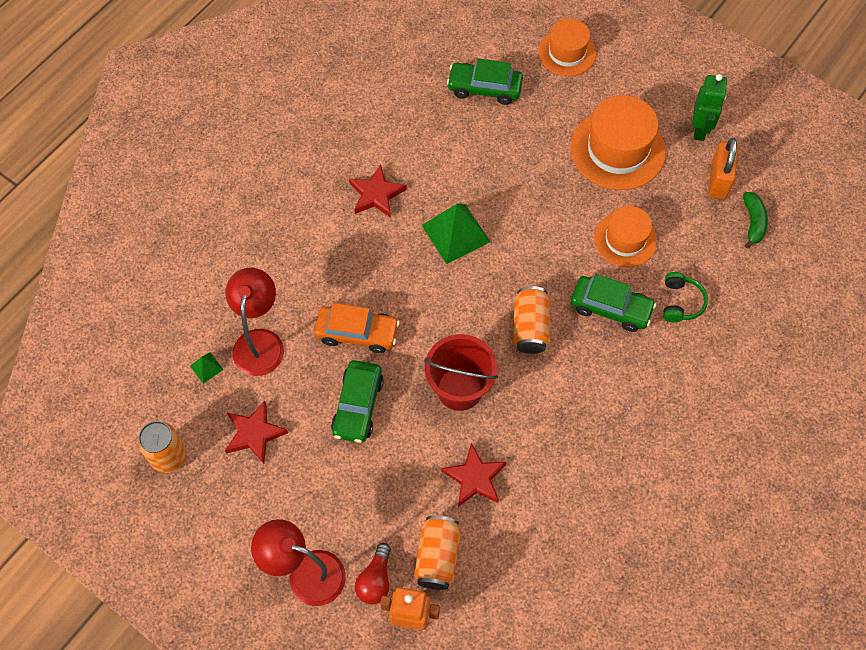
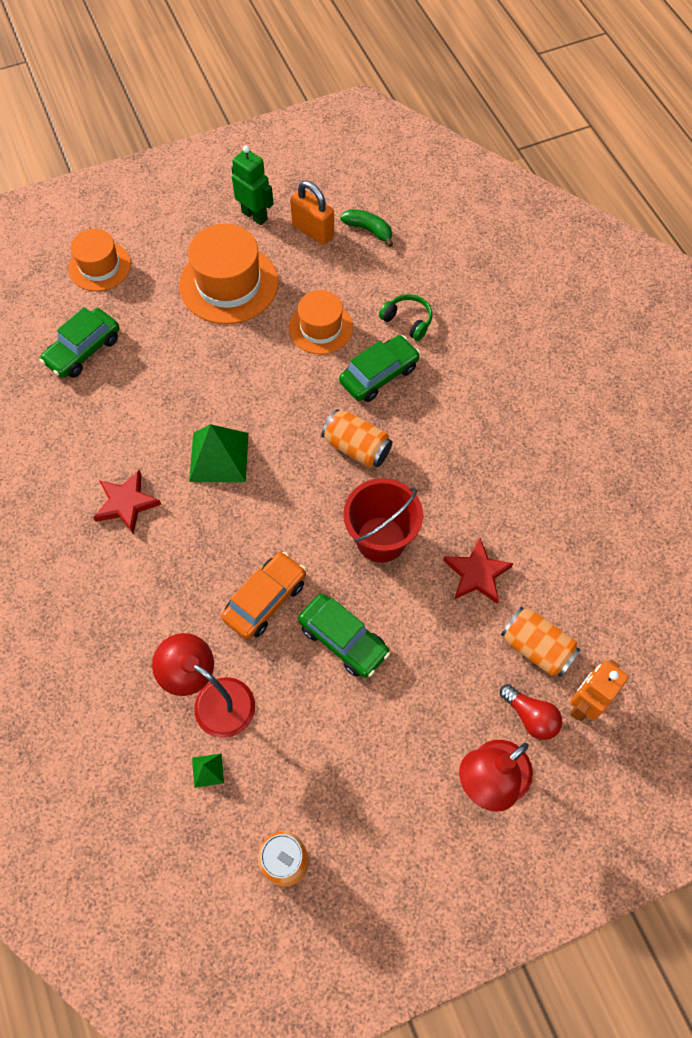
camera: 60 degrees left, 0 degrees up
(254, 433) = (313, 757): red star -> none

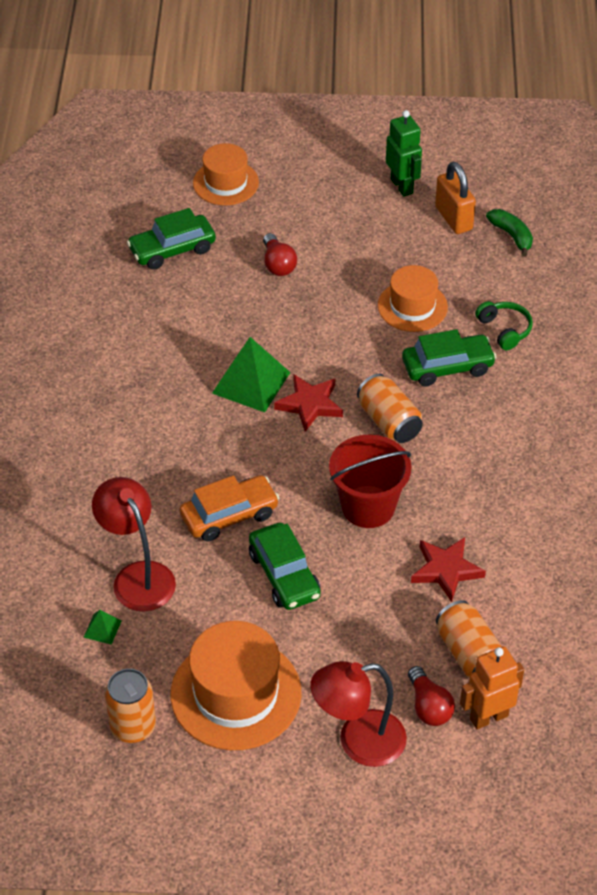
camera: 25 degrees right, 15 degrees down
(126, 503) = (144, 390): red star -> red star (310, 404)
(185, 330) = (278, 264): none -> red light bulb
(229, 284) = (342, 238): orange hat -> orange hat (236, 693)

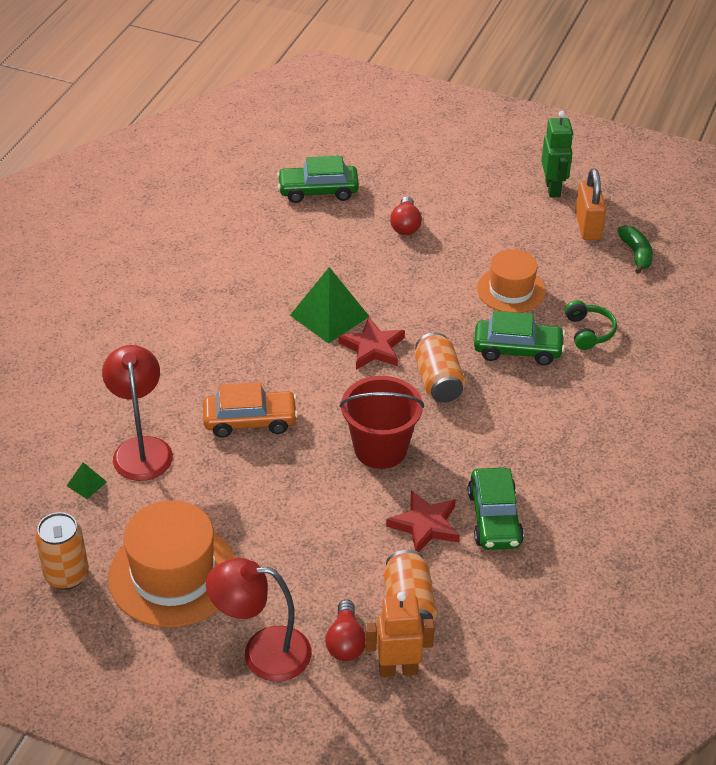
camera: 20 degrees right, 5 degrees down
(226, 183) = (394, 149): orange hat -> none
(284, 575) = (272, 485): green car -> green car (494, 518)

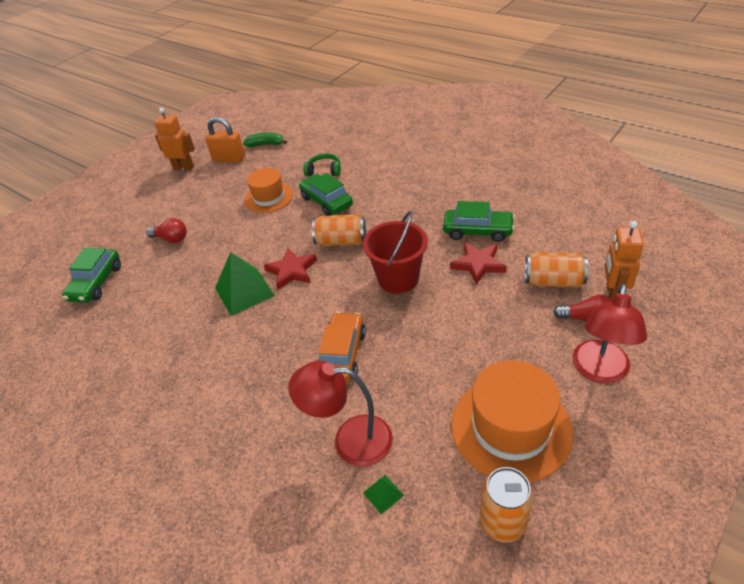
camera: 70 degrees left, 0 degrees up
(517, 349) = (326, 202): green car -> green car turned 60 degrees counterclockwise
(553, 189) = (184, 168): green robot -> orange robot

